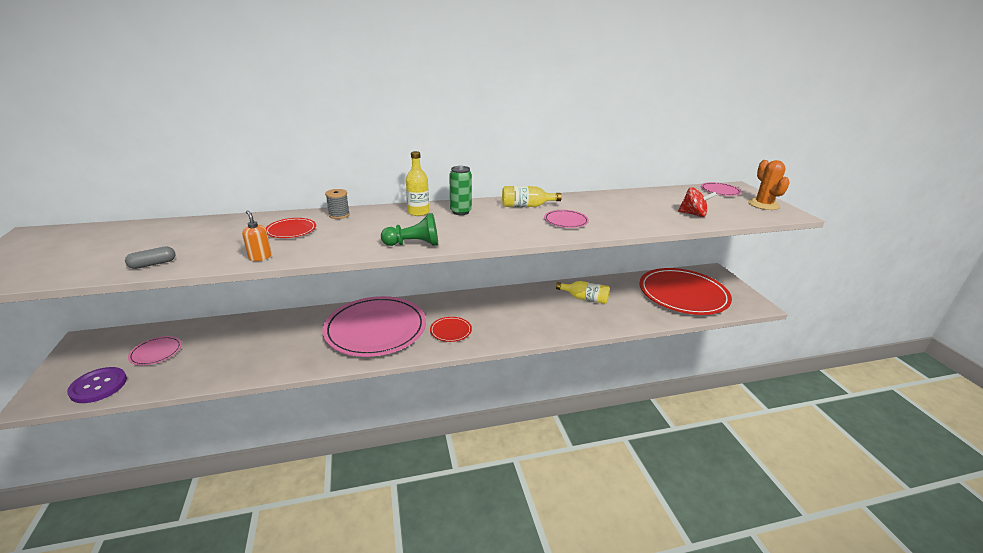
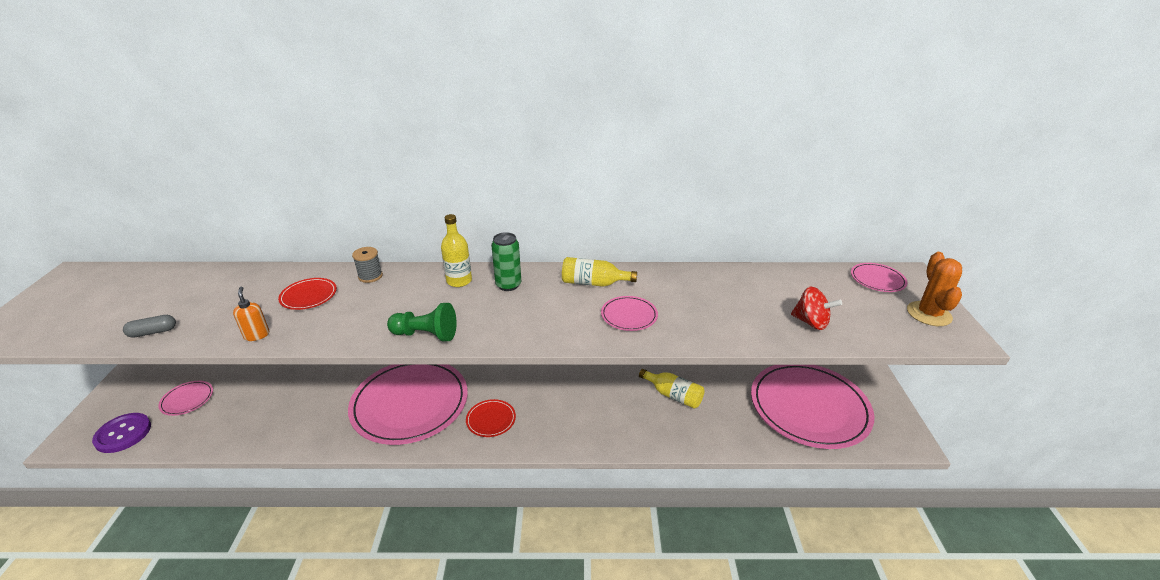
camera: 15 degrees right, 5 degrees up
(683, 294) = (809, 407): red plate -> pink plate

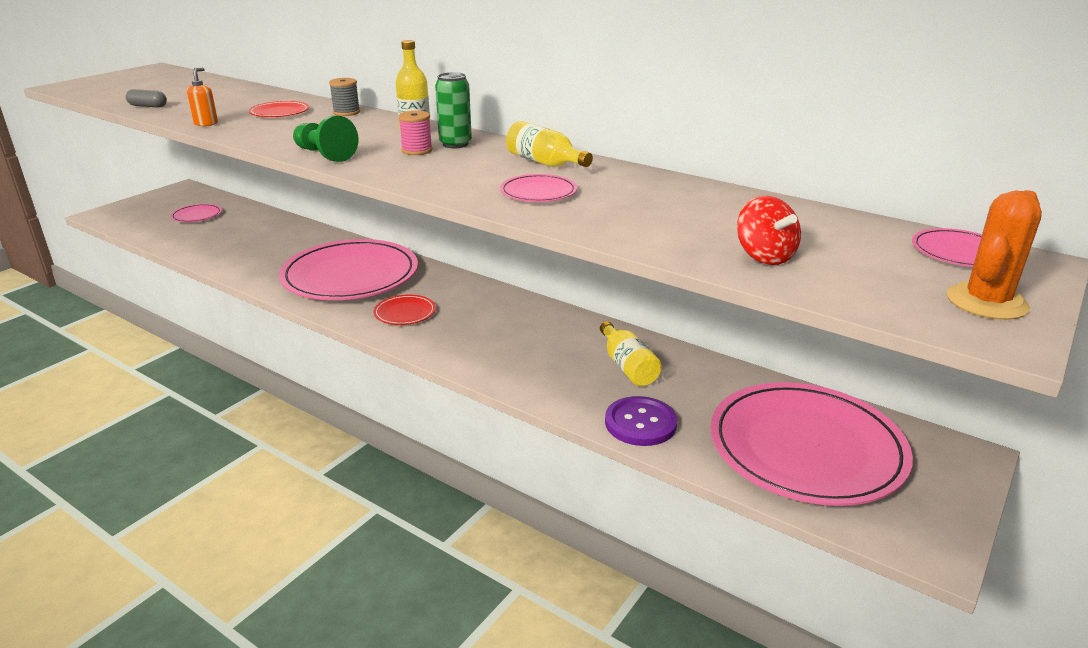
camera: 35 degrees right, 5 degrees down
(123, 434) = (135, 222): purple button -> purple button (640, 423)
(490, 302) = (417, 150): none -> pink spool

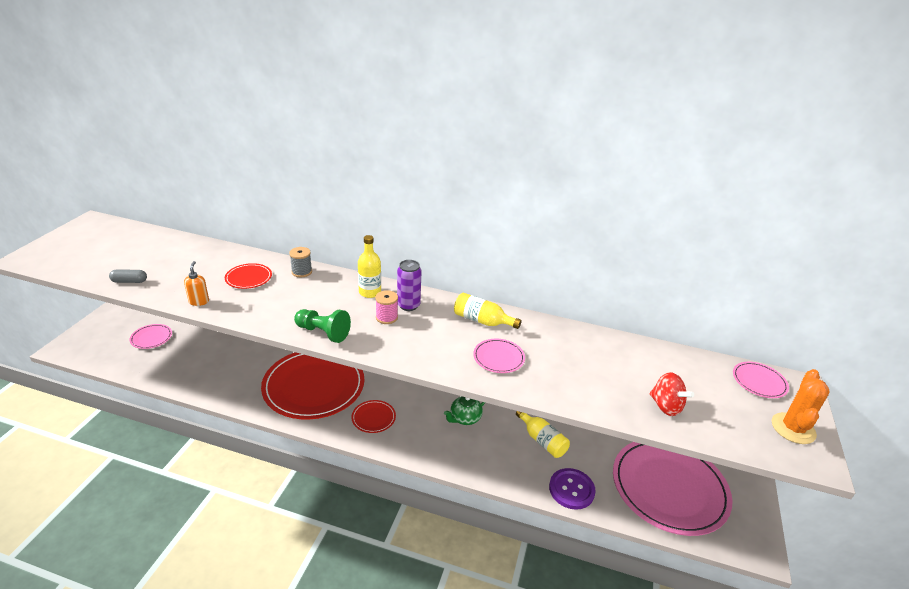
camera: 20 degrees left, 5 degrees up
(350, 275) = (314, 386): pink plate -> red plate
(455, 144) = (408, 305): green can -> purple can
(528, 329) = (465, 418): none -> green teapot

